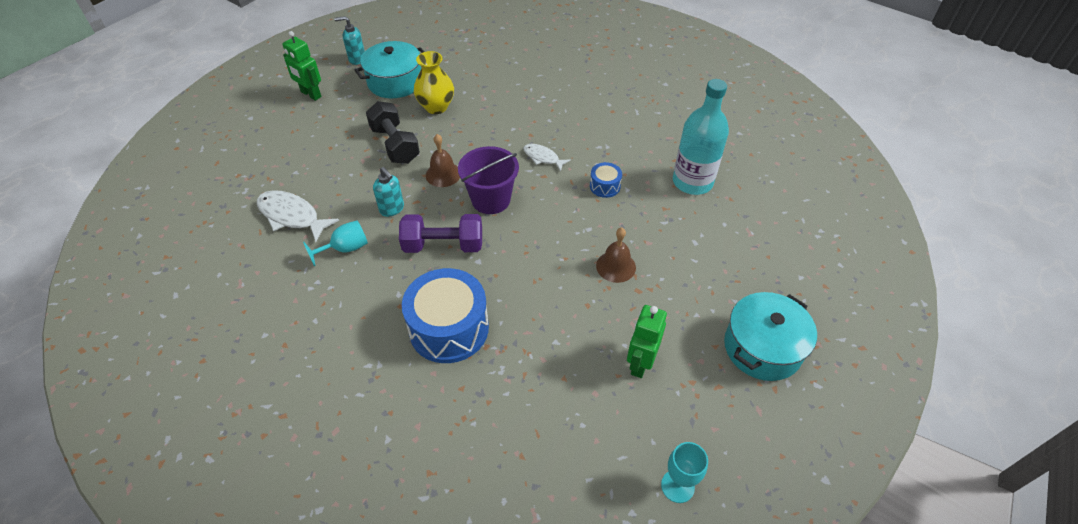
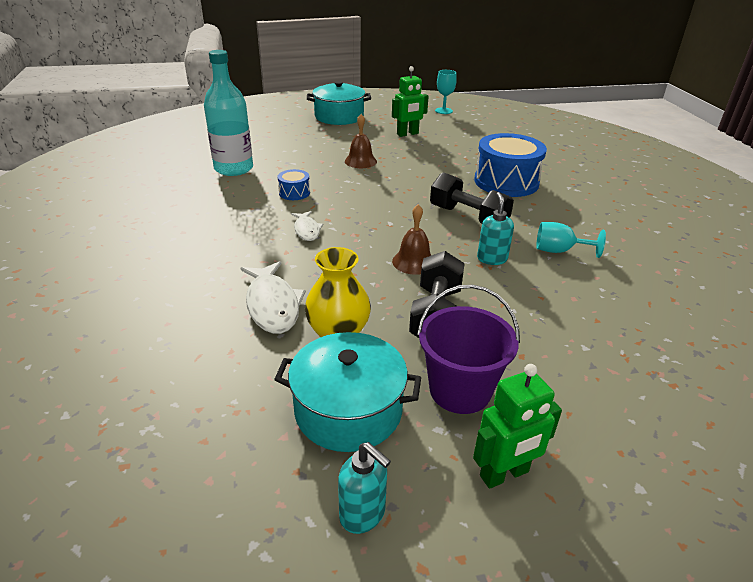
camera: 140 degrees left, 15 degrees down
(292, 216) = (606, 300): white fish -> white fish (272, 305)
(310, 94) = (504, 474): green robot -> green robot turned 75 degrees clockwise
(443, 245) = (468, 217): purple dumbbell -> black dumbbell
(491, 200) = (394, 225): purple bucket -> purple bucket (460, 390)

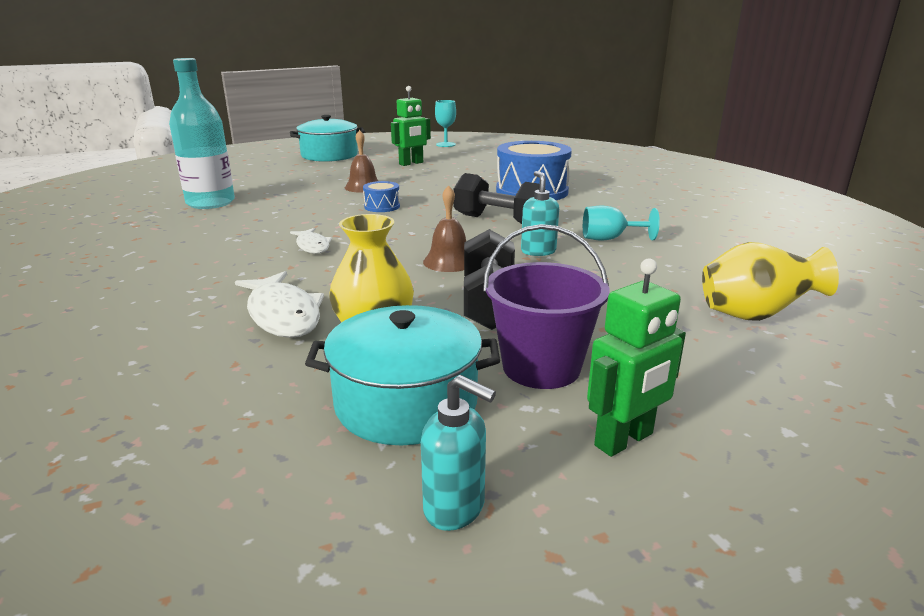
camera: 10 degrees left, 10 degrees down
(294, 193) = (290, 217): blue drum -> blue drum (382, 206)
(658, 360) = (754, 316): none -> yellow vase

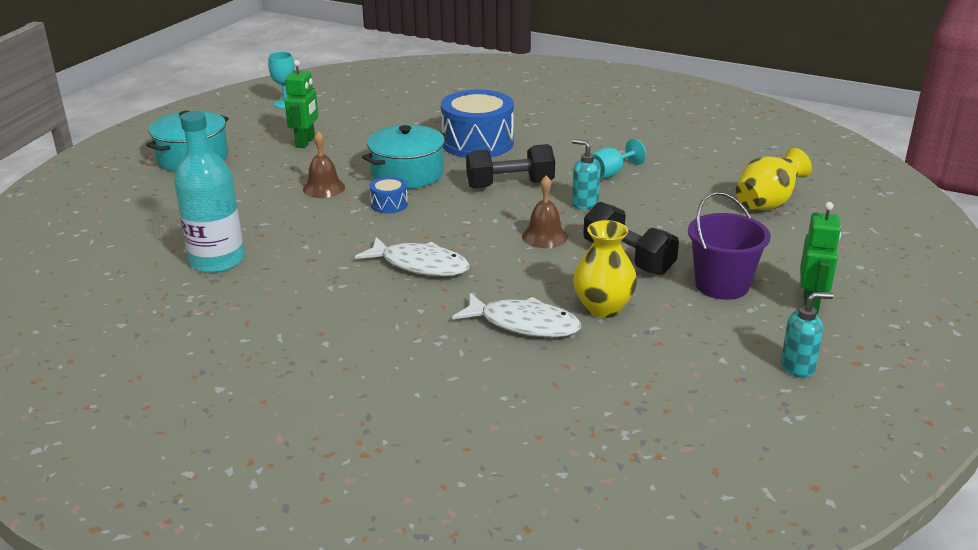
camera: 40 degrees left, 5 degrees up
(312, 246) = (420, 265): white fish -> white fish, size x1.68
(406, 402) = (696, 336): turquoise pot -> turquoise pot (407, 174)

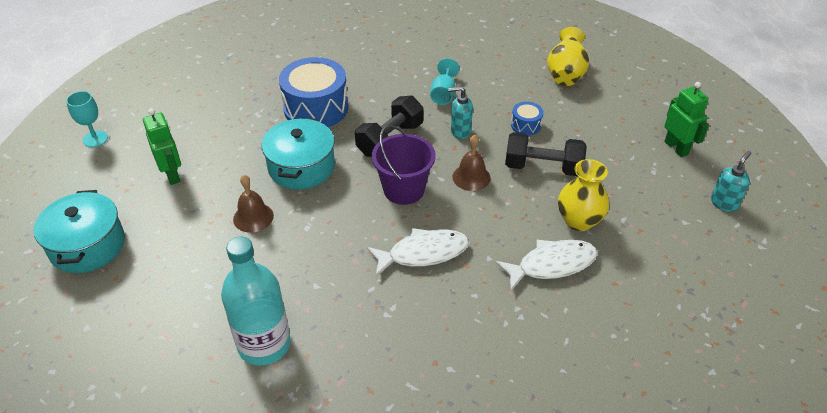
camera: 40 degrees left, 15 degrees up
(389, 204) = (327, 206): blue drum -> blue drum (526, 125)
(722, 285) = (618, 160): purple bucket -> purple bucket (404, 190)

